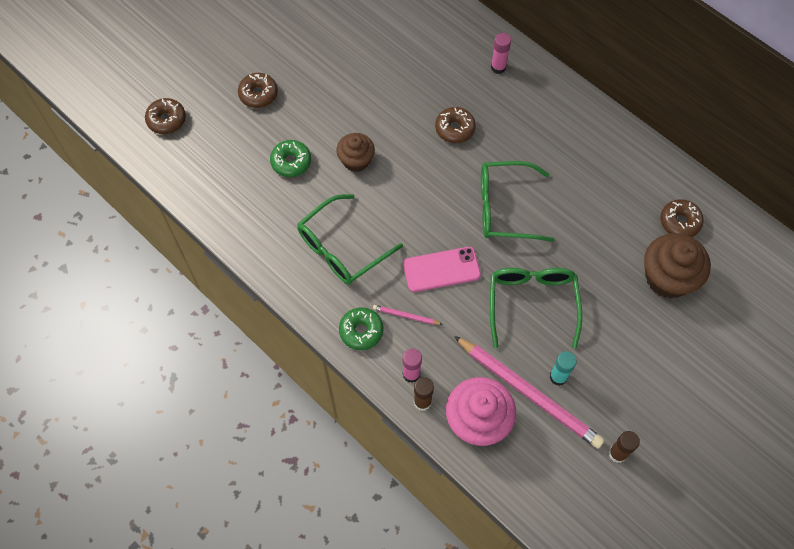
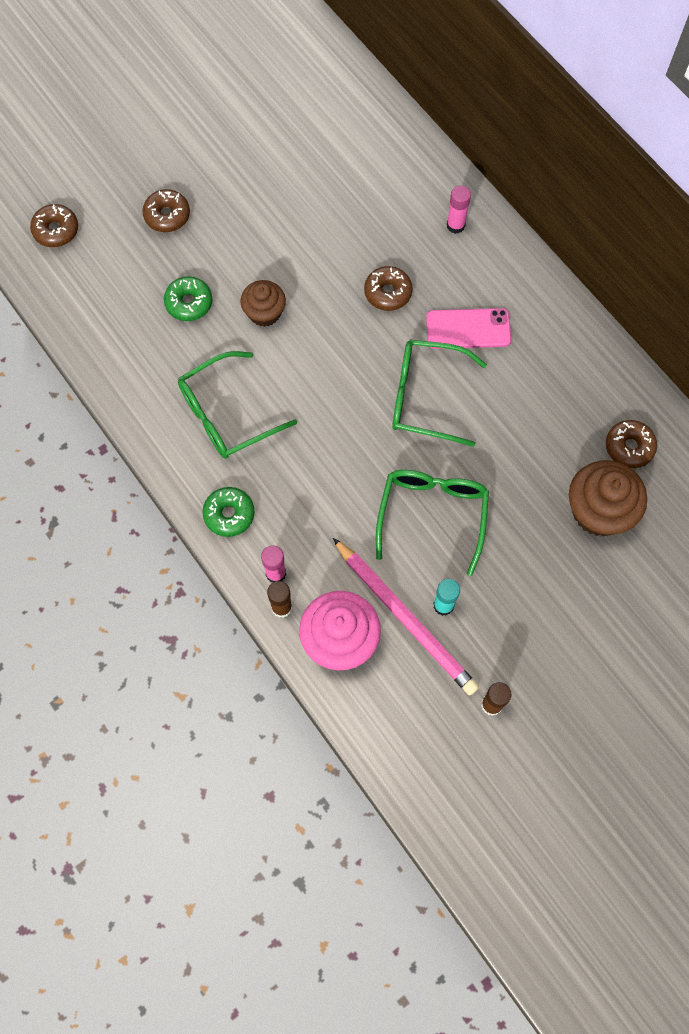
camera: 10 degrees right, 5 degrees up
(406, 316) = (283, 505): pink pencil -> none
(441, 269) = (336, 458): pink phone -> pink phone (468, 329)

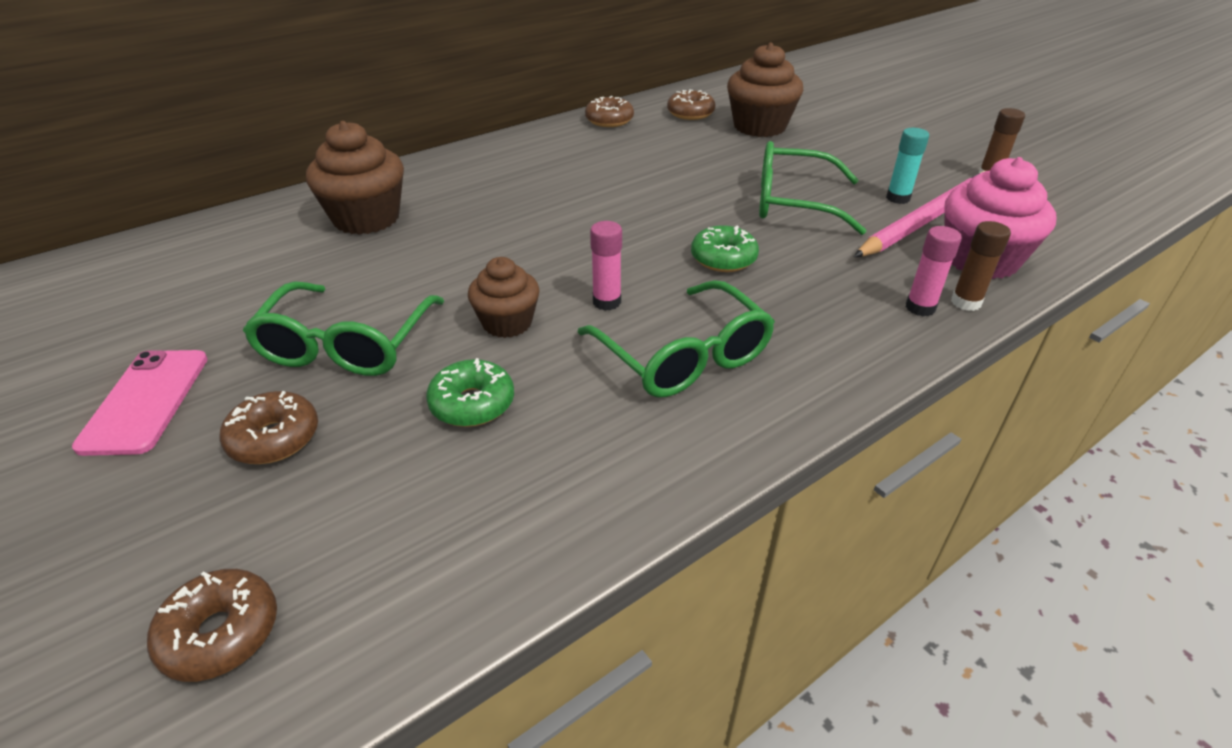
camera: 90 degrees left, 30 degrees down
(229, 514) = (849, 350): green donut -> green donut (723, 258)
(388, 292) = (495, 227): brown donut -> brown donut (609, 120)
(399, 205) = (366, 218): none -> brown cupcake
(426, 397) = (644, 205): green glasses -> green glasses (347, 345)
(455, 225) = (413, 185): pink glue stick -> pink glue stick (606, 302)
(468, 329) = (555, 180): pink phone -> pink phone (145, 401)

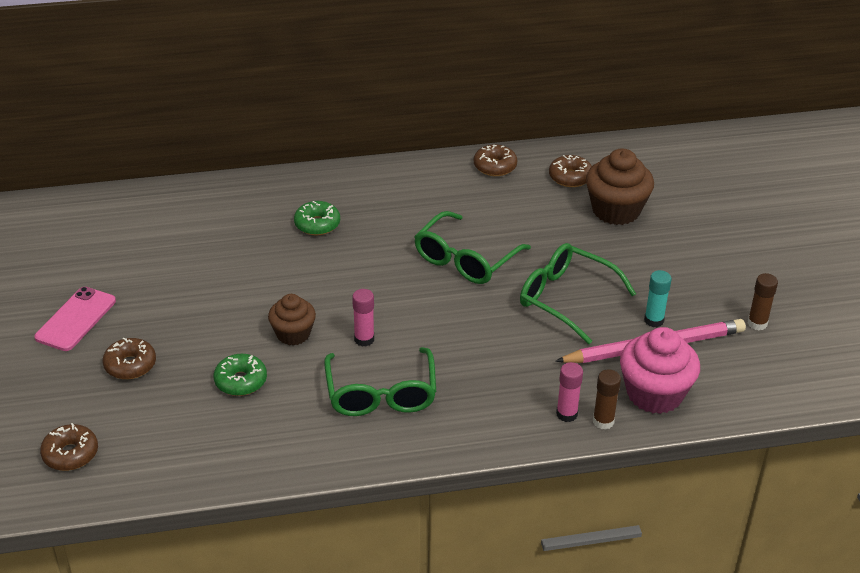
camera: 25 degrees right, 0 degrees up
(347, 345) = (193, 318): green glasses -> green glasses (465, 259)
(366, 218) = (254, 218): brown cupcake -> none
(723, 258) = (469, 331): green donut -> green donut (317, 224)

